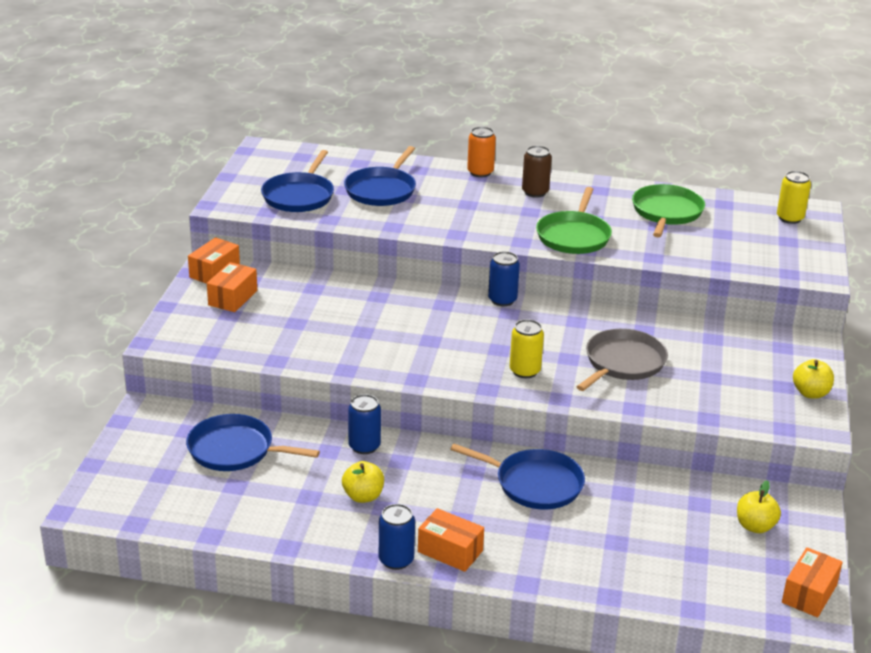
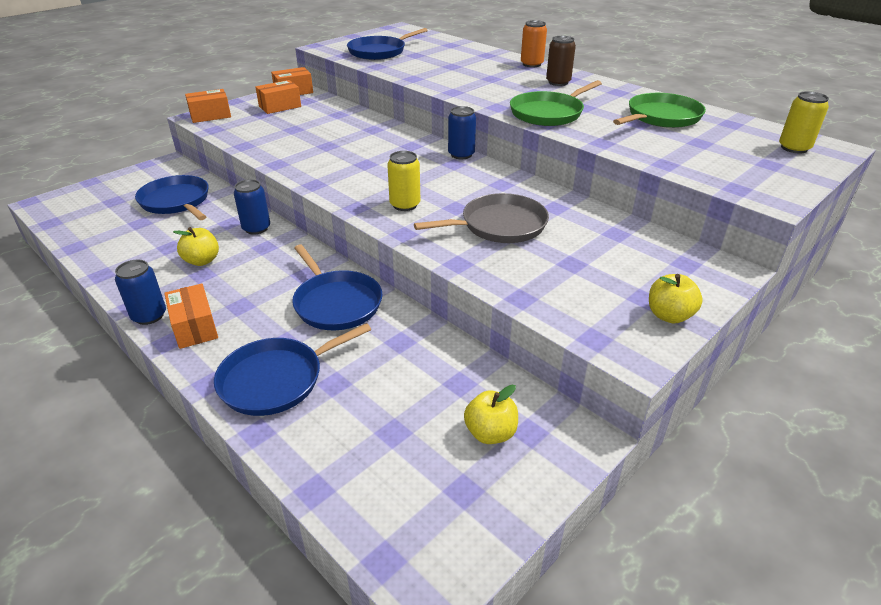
camera: 35 degrees right, 5 degrees up
(382, 190) = (441, 59): blue pan -> blue pan (276, 379)
(809, 594) = (462, 545): orange box -> orange box (210, 116)

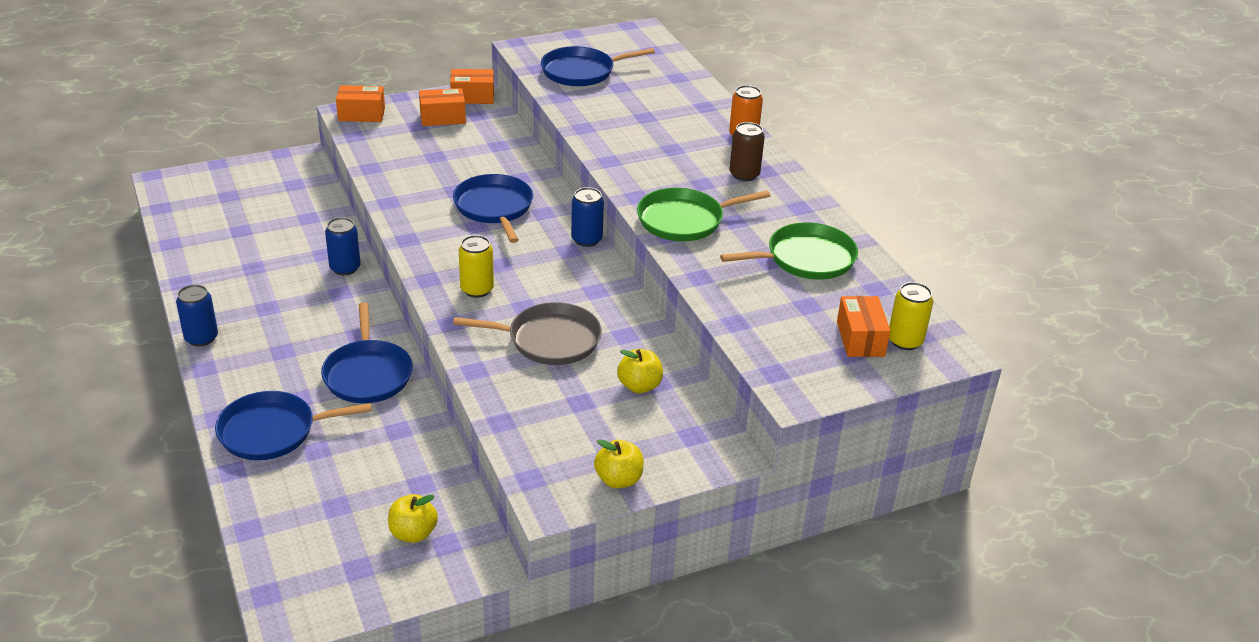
camera: 20 degrees right, 0 degrees up
(176, 201) = (287, 213): blue pan -> blue pan (494, 208)
(195, 327) = (233, 361): orange box -> orange box (860, 339)
(202, 261) = (275, 292): yellow apple -> yellow apple (639, 386)

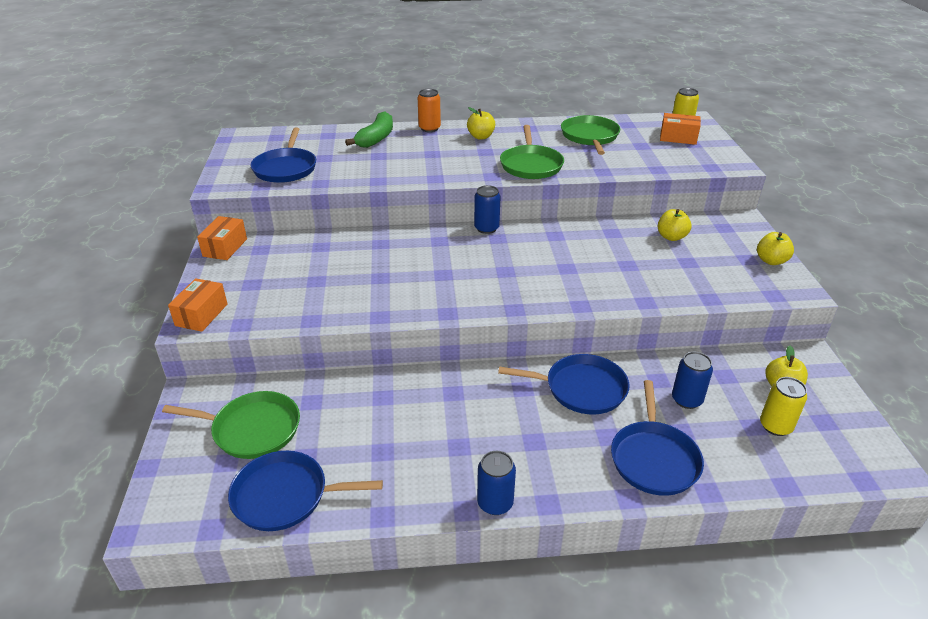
camera: 70 degrees left, 0 degrees up
(267, 197) = (252, 429): none -> green pan
(345, 268) = (414, 385): blue can -> blue can (686, 400)
(442, 118) = (249, 268): orange box -> none
(477, 289) = (537, 286): yellow can -> yellow can (775, 426)
(494, 208) = (420, 262): blue pan -> blue pan (285, 496)
(549, 340) = (612, 263): grey pan -> none
(690, 107) = (376, 138): none -> green banana
(744, 174) = (481, 137): brown can -> yellow apple

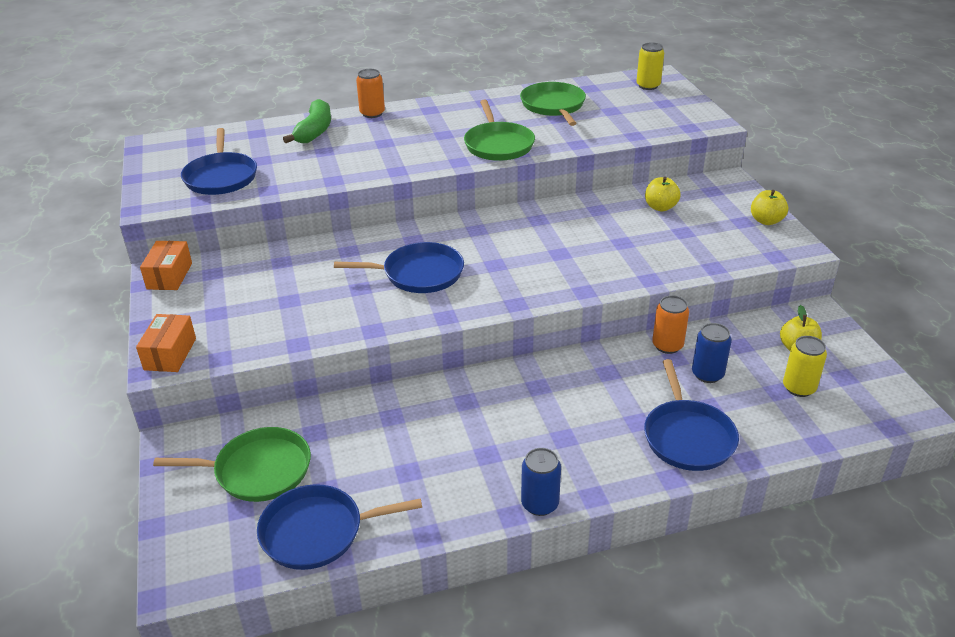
camera: 10 degrees left, 0 degrees up
(481, 137) = (433, 118): yellow apple -> none
(486, 228) = (461, 220): blue can -> none
(581, 388) = (599, 378): blue pan -> blue pan (419, 274)
(654, 366) = (667, 345): none -> orange can
(678, 138) = (647, 98): orange box -> none

